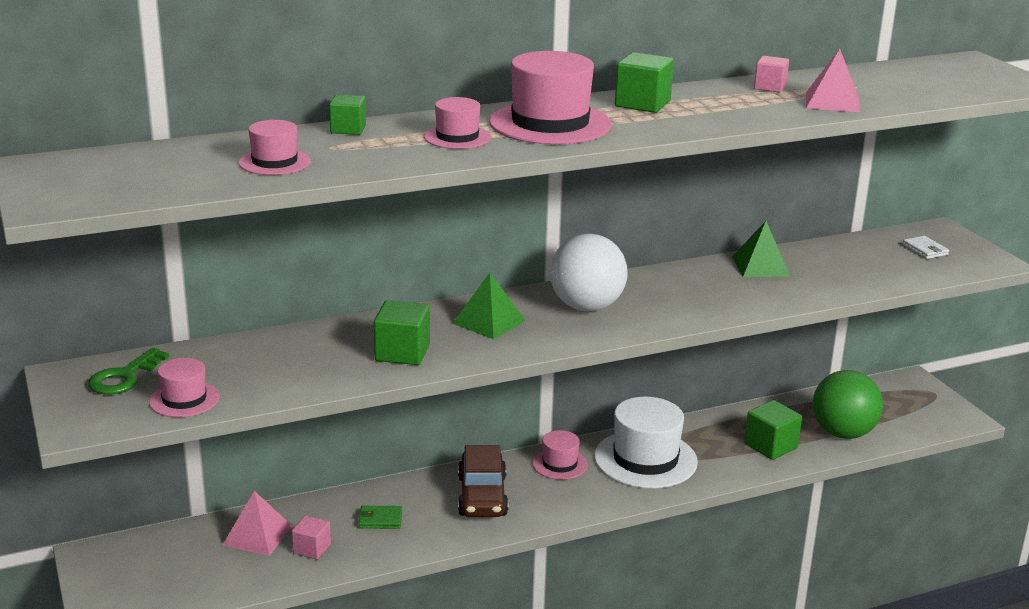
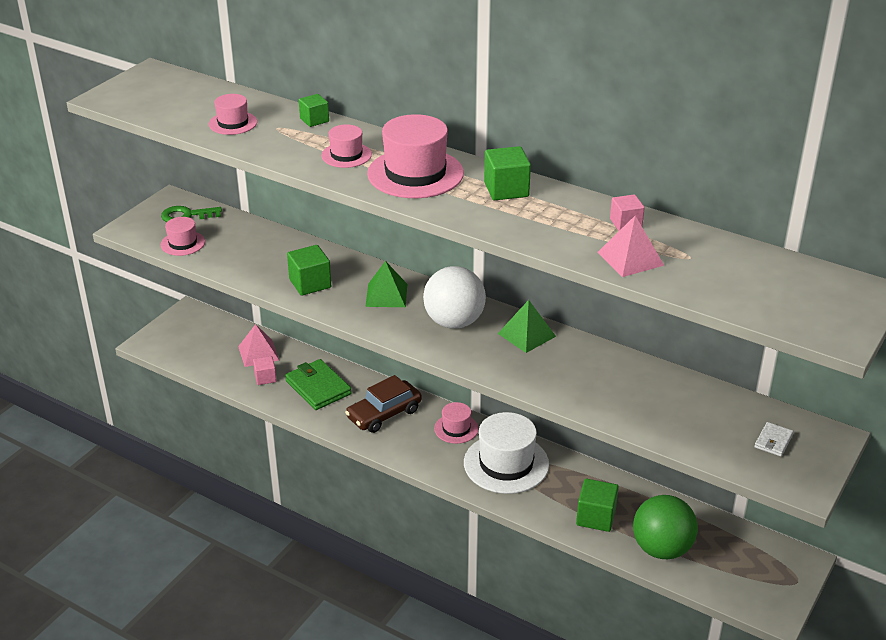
camera: 55 degrees right, 10 degrees up
(380, 520) = (318, 387): green wallet -> green wallet, size x1.96
(760, 266) = (621, 370): green pyramid -> green pyramid (526, 335)

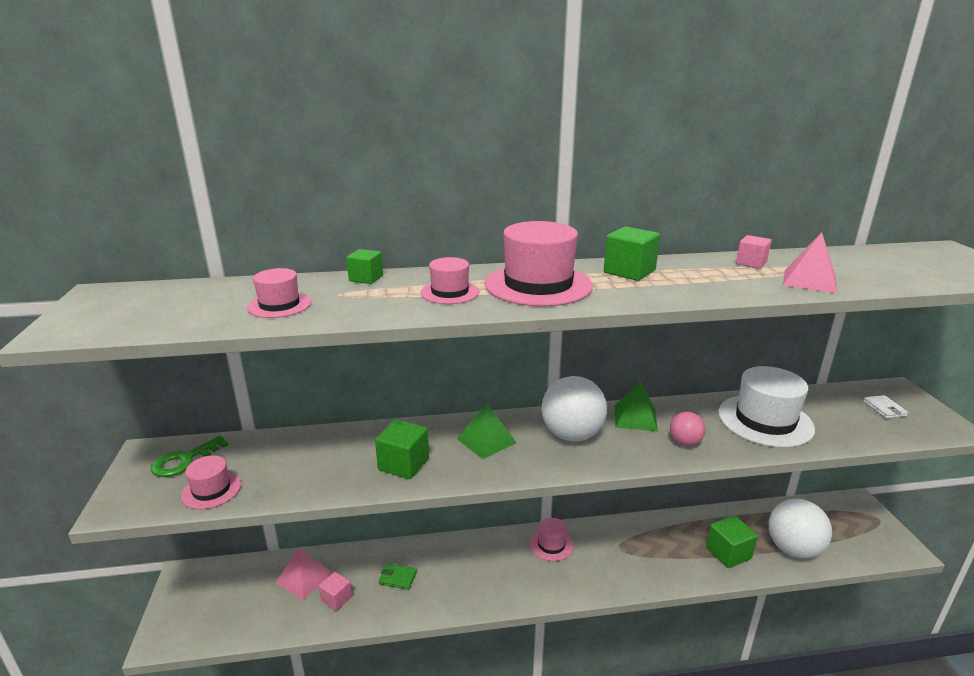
camera: 40 degrees left, 10 degrees down
(318, 387) = (397, 578): green wallet -> green wallet, size x0.51
(384, 414) = (482, 567): brown car -> none
(506, 463) = (621, 550): white hat -> white hat (765, 420)
(532, 371) = (685, 442): none -> pink ball
(661, 549) = (793, 549): green ball -> white ball

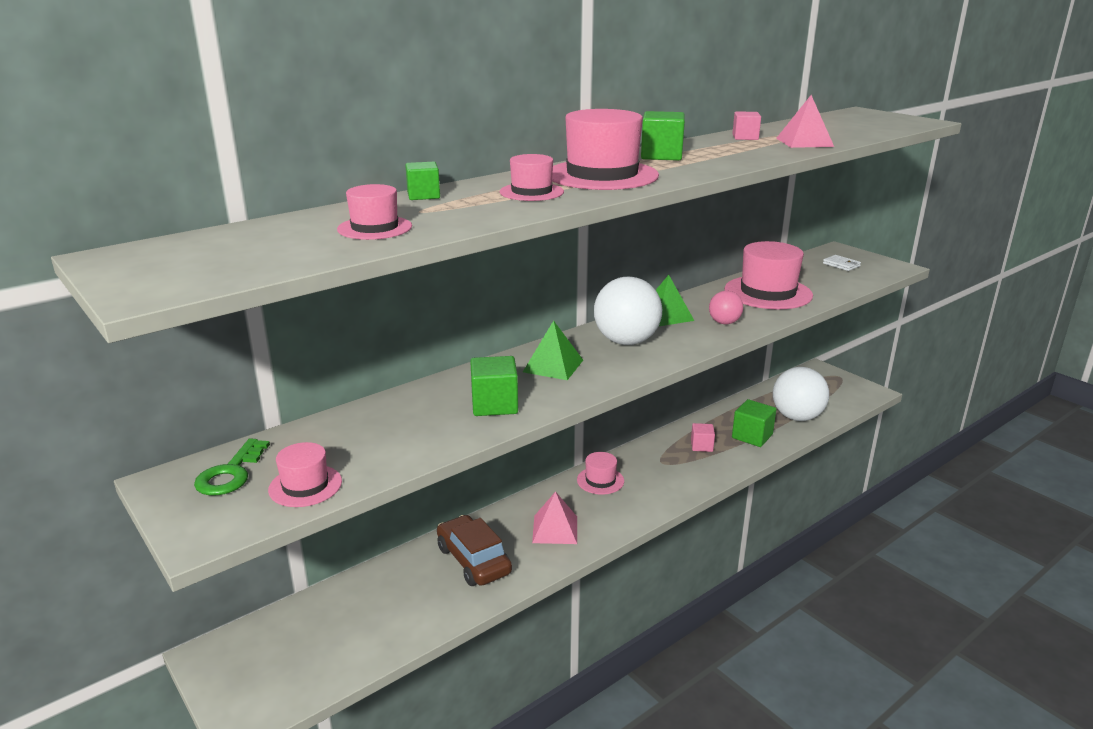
camera: 30 degrees left, 0 degrees up
(304, 578) = (367, 599): pink pyramid -> pink pyramid (555, 529)
(336, 599) = (424, 602): pink cube -> pink cube (701, 446)
(397, 578) = (473, 560): green wallet -> brown car
(765, 420) = (768, 293): white hat -> pink hat

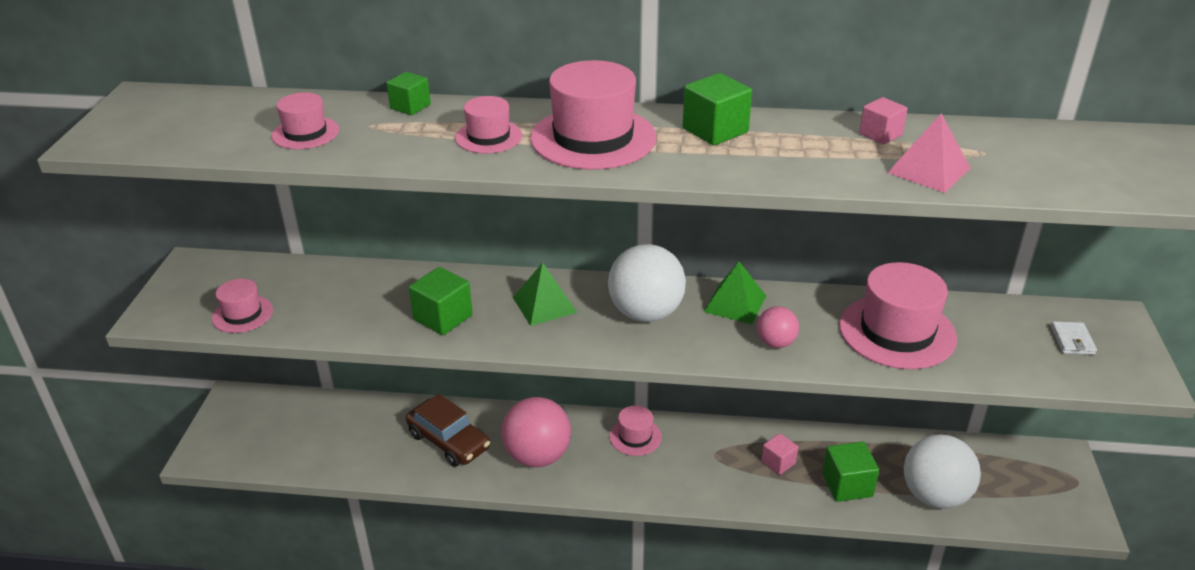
camera: 45 degrees right, 10 degrees up
(230, 473) = (224, 279): green key -> none
(473, 560) = (449, 441): brown car -> brown car turned 120 degrees clockwise
(555, 529) = (537, 456): pink pyramid -> pink ball

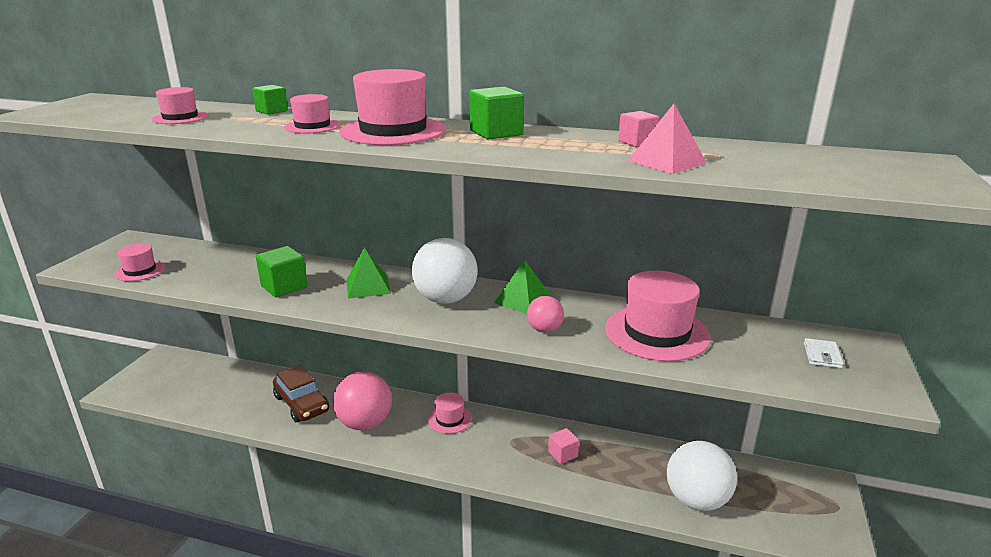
camera: 10 degrees right, 10 degrees down
(847, 485) = (618, 480): green cube -> none

